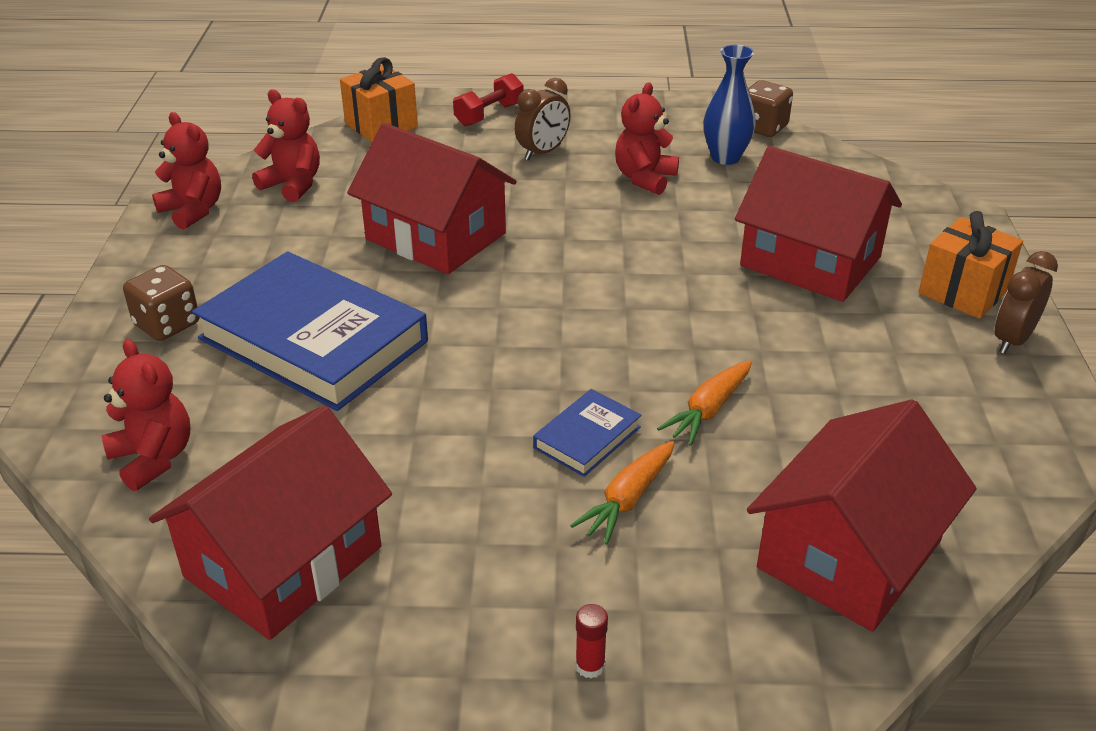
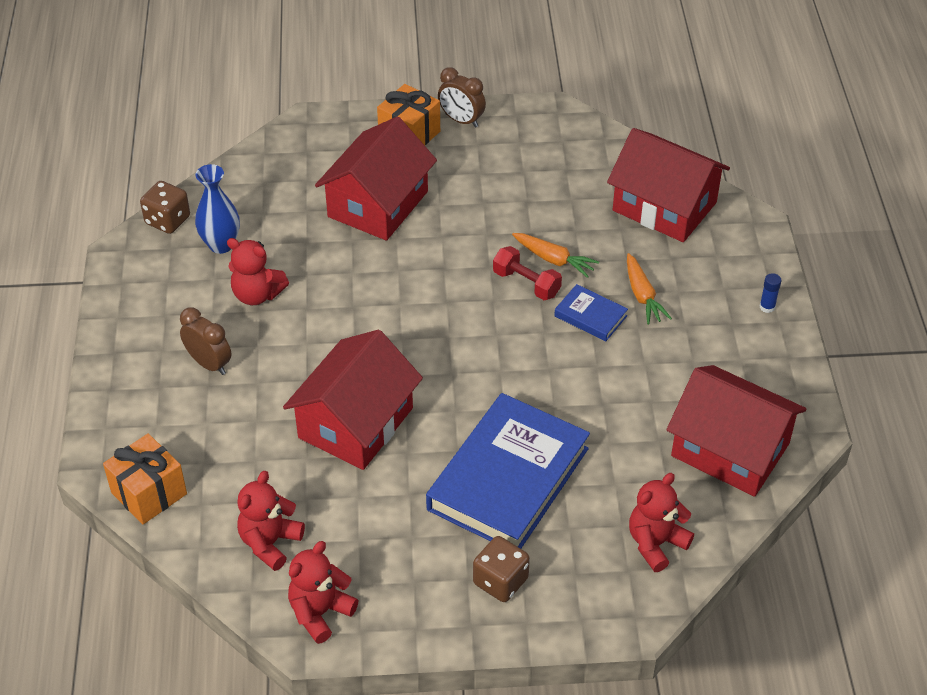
camera: 95 degrees left, 10 degrees up
(489, 115) = (131, 409): red dumbbell -> red dumbbell (526, 283)
(590, 666) = (767, 307): red glue stick -> blue glue stick
(627, 500) = (642, 295): orange carrot -> orange carrot turned 45 degrees clockwise

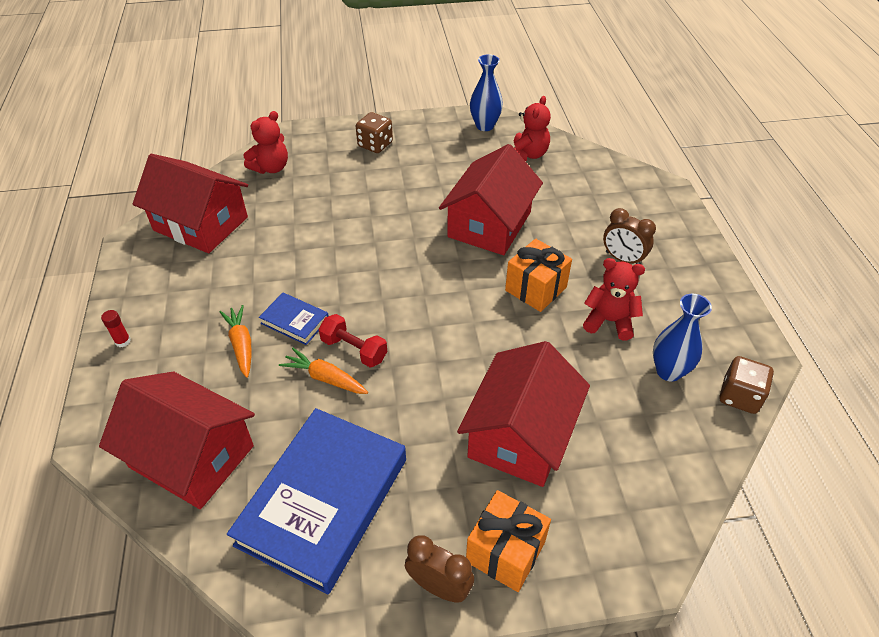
camera: 175 degrees right, 0 degrees up
(149, 493) = (621, 175): orange gift -> orange gift (535, 289)
(320, 612) = (485, 126): red teddy bear -> blue vase
(508, 479) = (370, 197): blue book -> blue book (323, 501)
(767, 307) = (123, 341): blue glue stick -> red glue stick

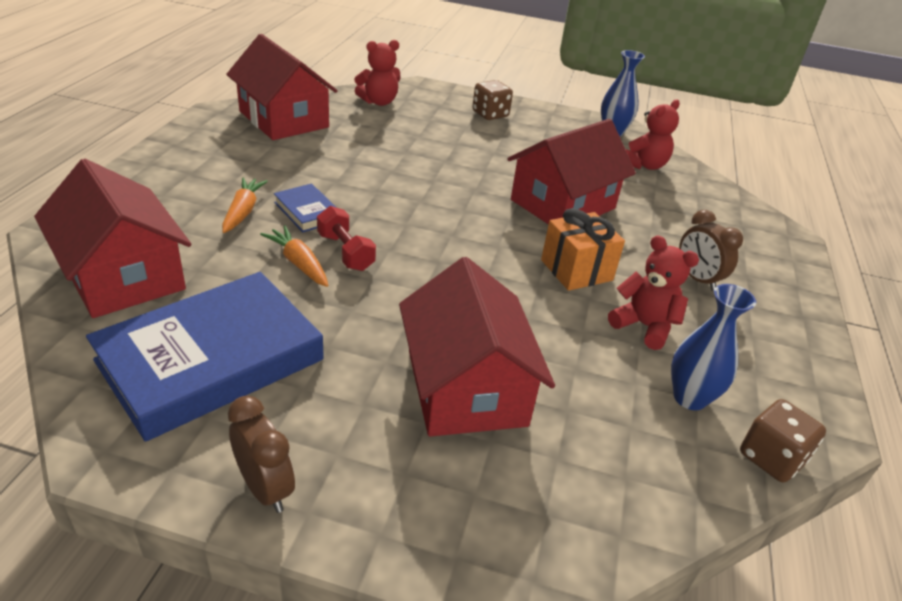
camera: 20 degrees right, 10 degrees down
(123, 341) = (144, 174): red glue stick -> none
(505, 552) = (365, 489): orange gift -> none
(520, 435) = (466, 387): red house -> red house turned 60 degrees counterclockwise

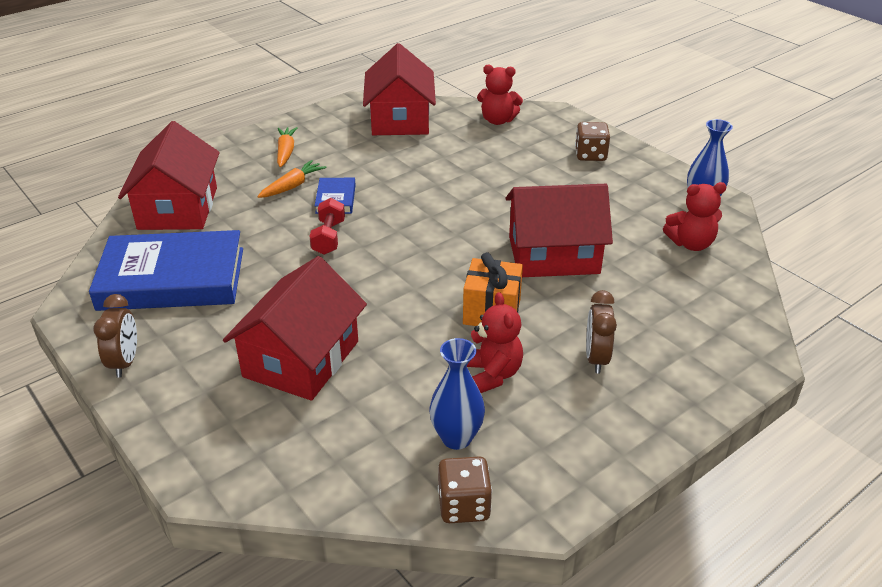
camera: 40 degrees right, 0 degrees up
(299, 263) = (288, 235): orange carrot -> orange carrot (286, 152)

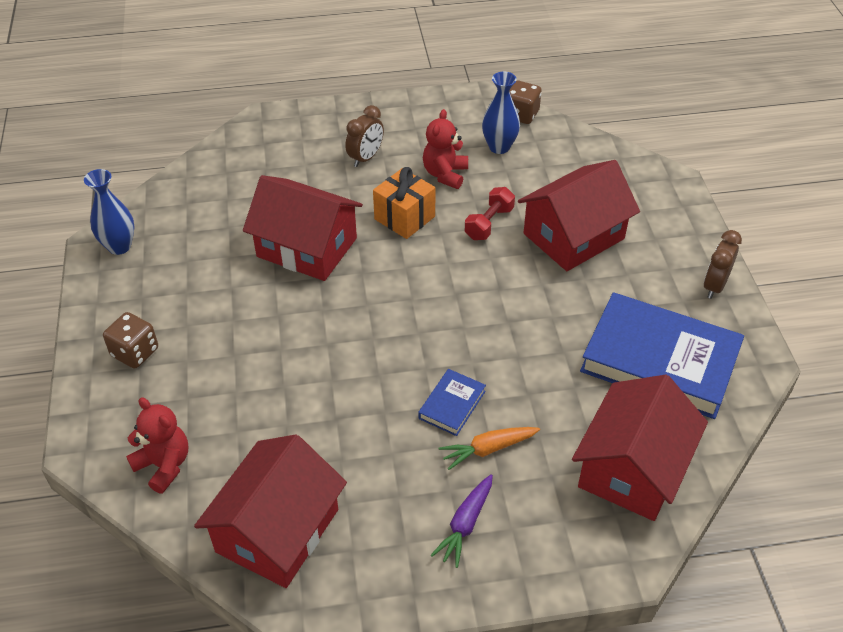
camera: 150 degrees left, 10 degrees up
(286, 152) = (465, 524): orange carrot -> purple carrot
(328, 237) = (489, 351): red dumbbell -> red dumbbell (489, 223)
(691, 244) = (187, 212): red teddy bear -> none

